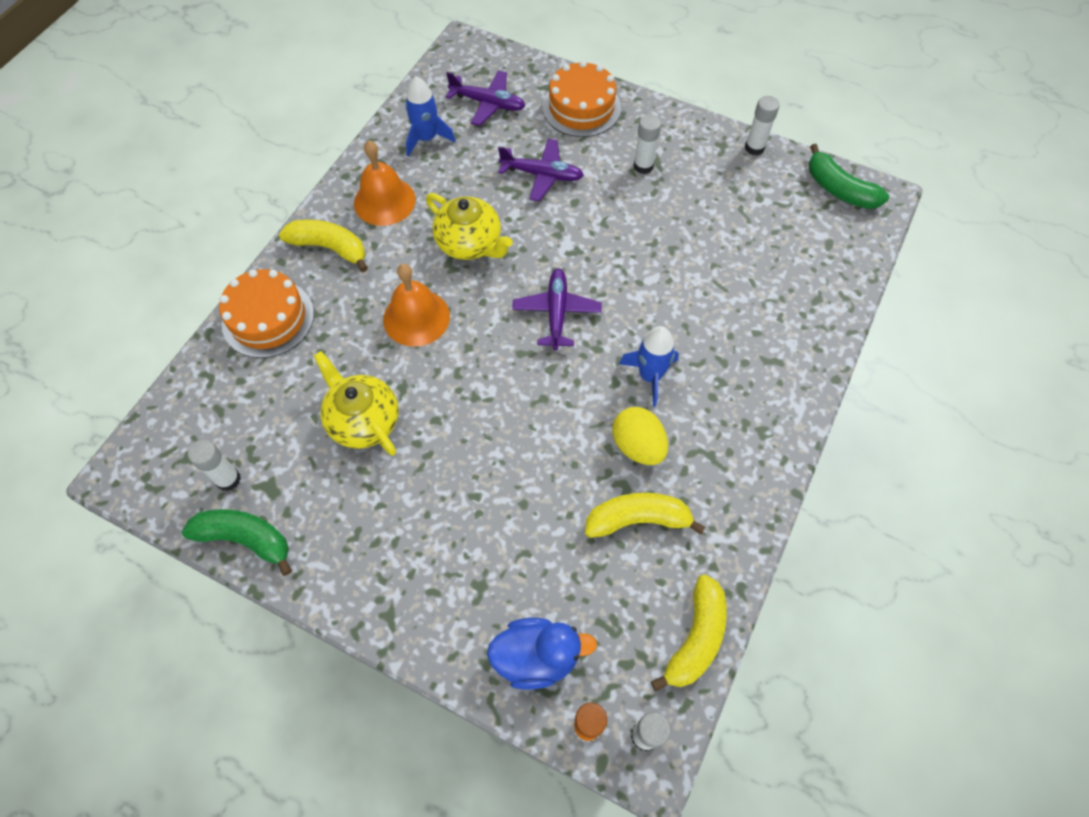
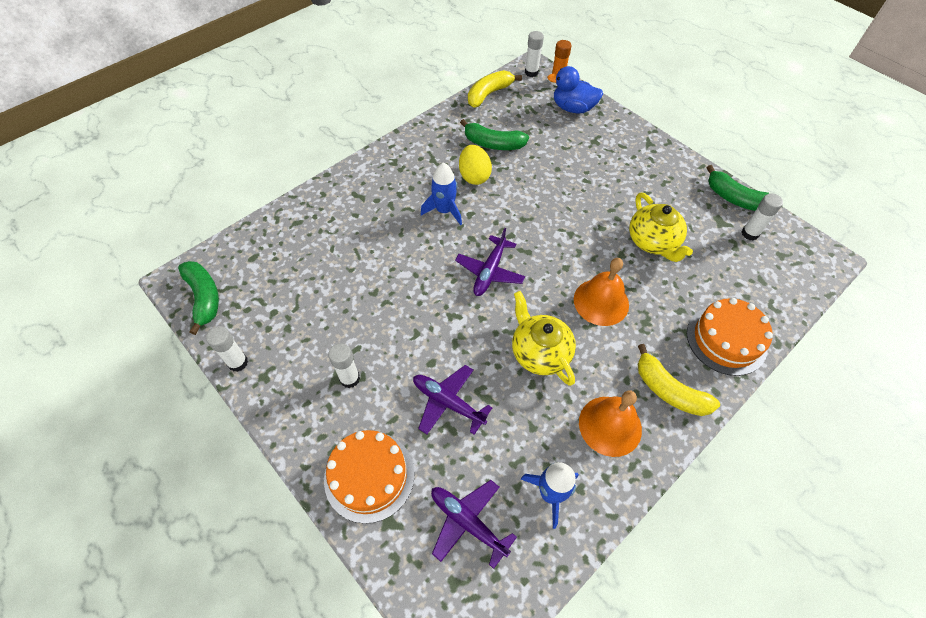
camera: 160 degrees left, 5 degrees down
(637, 519) = (493, 144): yellow banana -> green banana

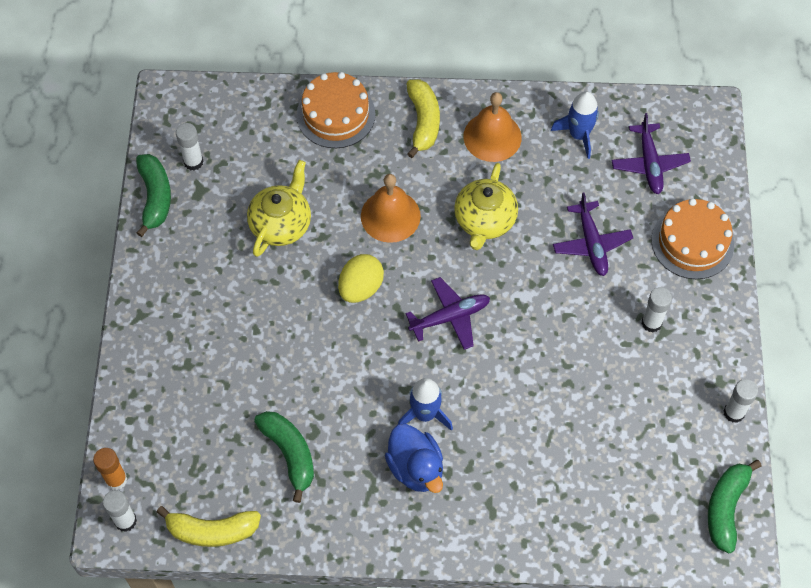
camera: 135 degrees left, 5 degrees up
(474, 176) = (354, 429): yellow egg -> yellow egg (361, 288)
(573, 108) = (151, 426): blue duck -> blue duck (416, 468)

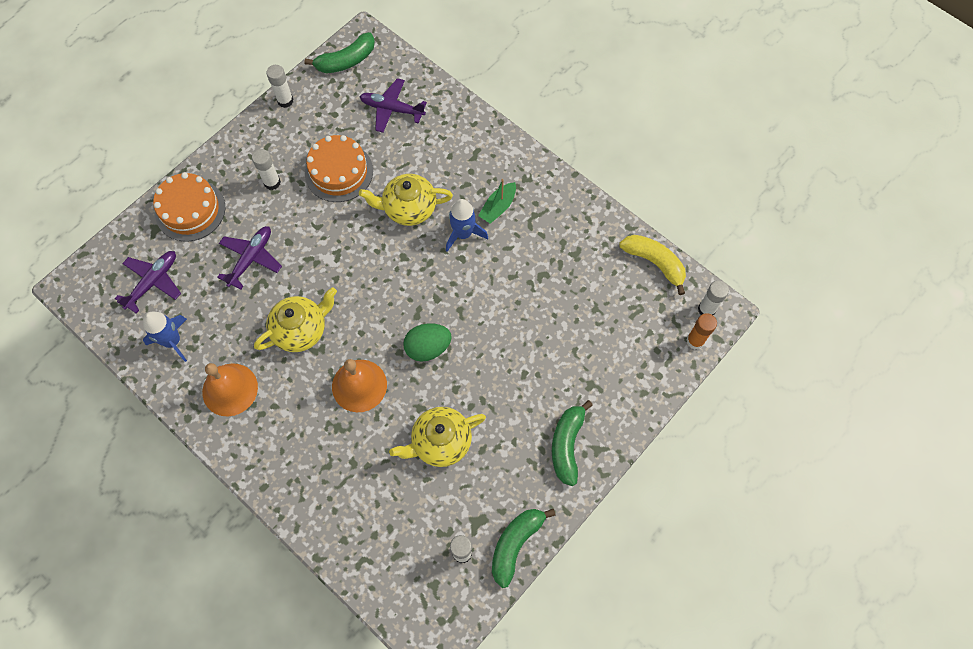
camera: 140 degrees left, 5 degrees up
(289, 453) = (568, 273): green banana -> green banana (567, 445)
(336, 114) = (320, 505): orange cake -> orange cake (339, 172)
(361, 288) = (428, 348): yellow egg -> green egg
(416, 468) = (498, 207): blue duck -> green boat
(423, 121) = (264, 443): yellow banana -> none
(450, 317) = (389, 281): purple plane -> purple plane (391, 109)
(500, 398) = (408, 208): none -> yellow teapot

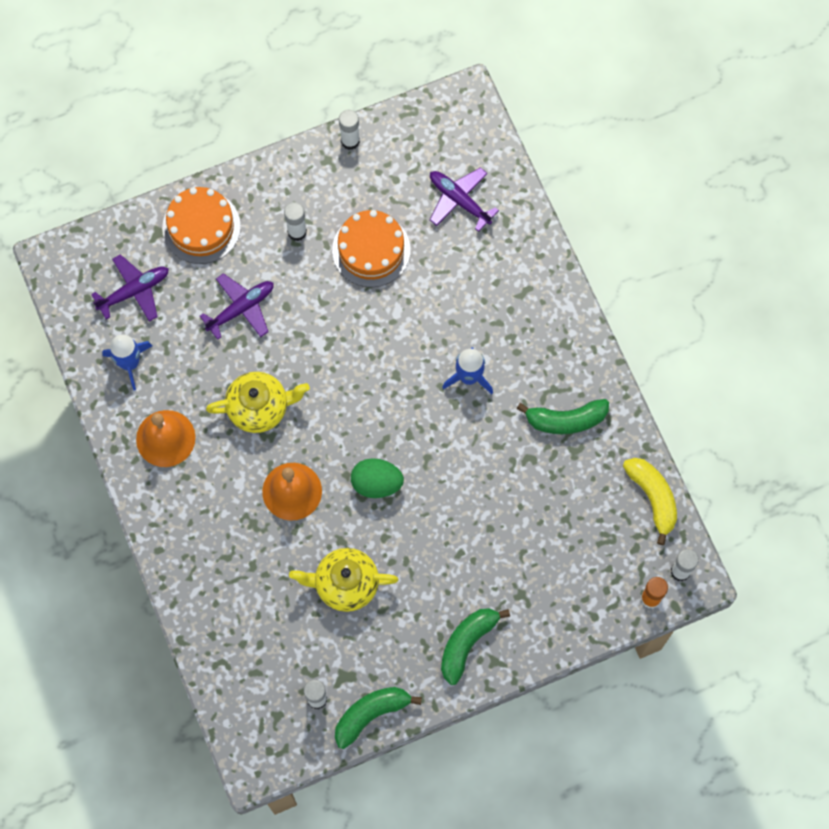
camera: 25 degrees right, 5 degrees up
(346, 61) = (436, 120): green banana -> green banana (566, 420)
(408, 208) = (425, 323): yellow teapot -> none
(498, 207) = (519, 363): green boat -> none

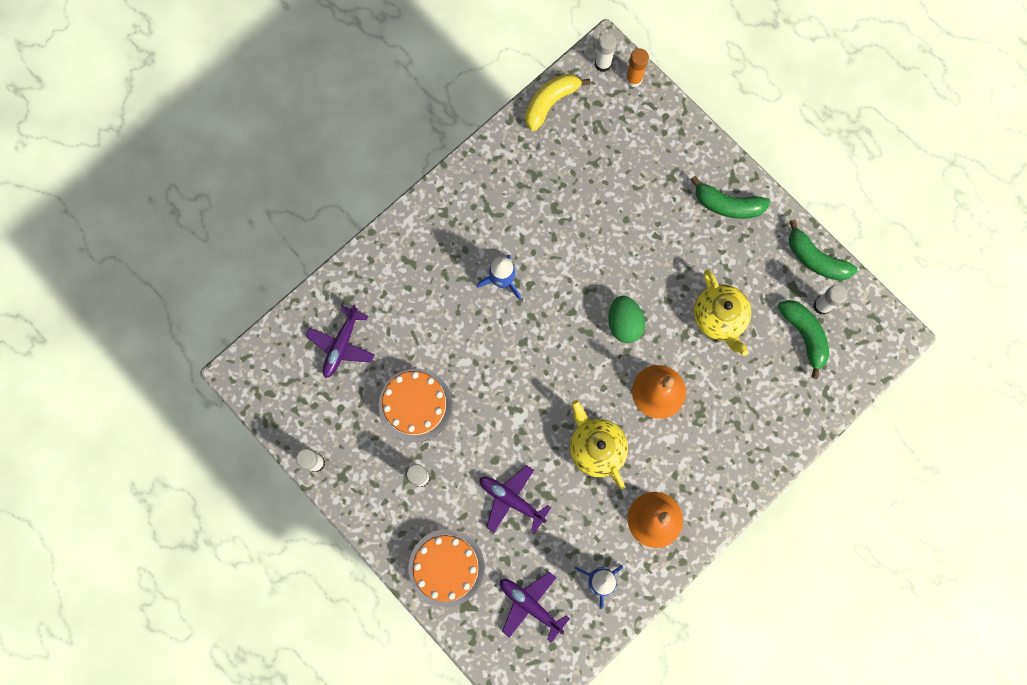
camera: 110 degrees left, 5 degrees up
(566, 420) = (510, 190): green banana -> green banana (804, 335)

